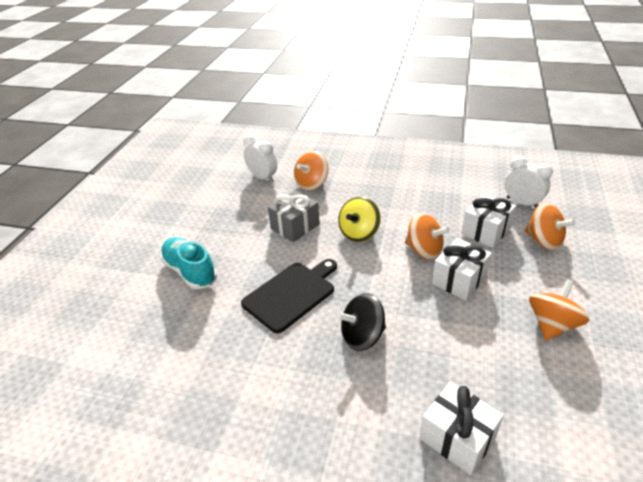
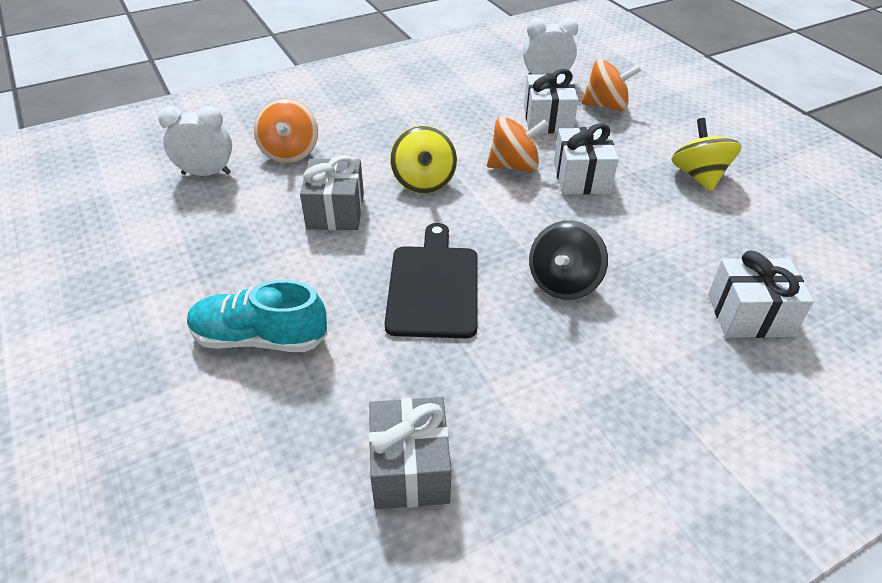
camera: 45 degrees left, 5 degrees up
(171, 376) = (410, 468): none -> grey gift
(552, 325) = (698, 176): orange spinning top -> yellow spinning top

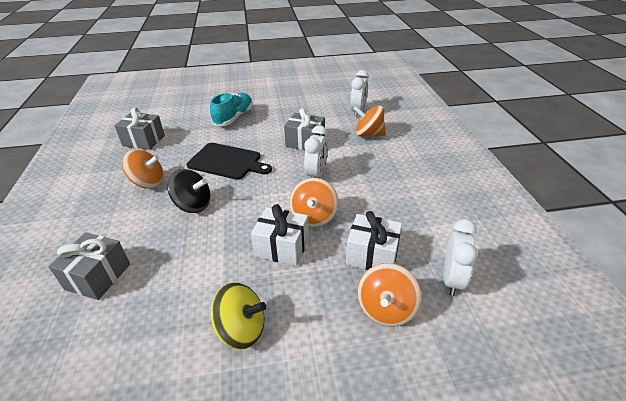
camera: 110 degrees right, 5 degrees down
(424, 181) = (316, 174): yellow spinning top -> white clock
(547, 370) = (148, 183): none -> orange spinning top
(563, 282) = (193, 205): black spinning top -> black spinning top turned 150 degrees clockwise
(749, 315) = (98, 276): white gift -> grey gift

